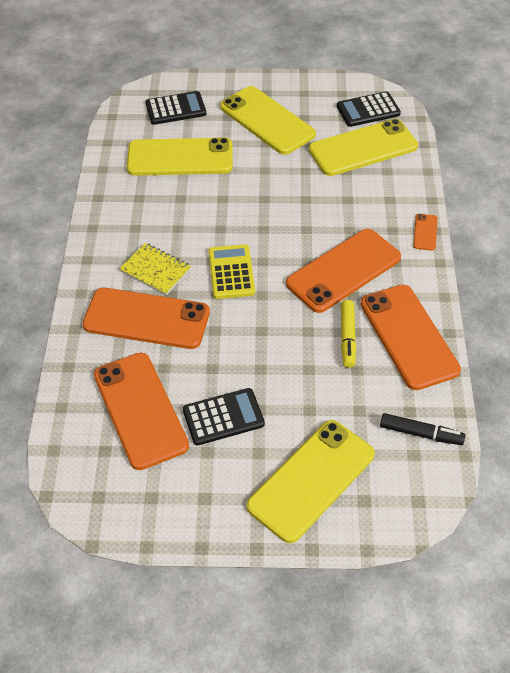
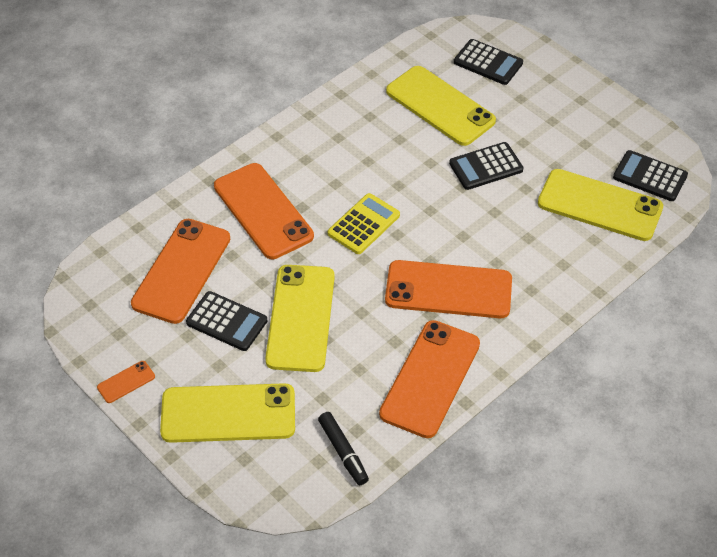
camera: 45 degrees right, 0 degrees up
(155, 270) = (313, 181): yellow notebook -> none
(262, 175) = (486, 167): none -> black calculator
(267, 121) = (549, 124): yellow phone -> yellow phone (301, 318)
(347, 337) = (384, 341): yellow marker -> none
(425, 232) = (556, 312): orange phone -> orange phone (126, 382)

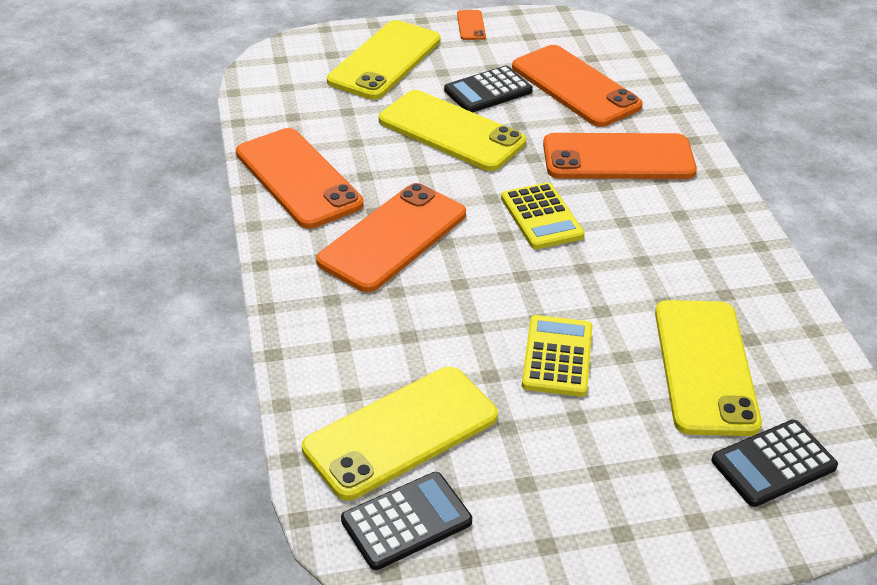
camera: 120 degrees right, 10 degrees down
(343, 452) = (279, 101): black marker -> none
(440, 106) = (705, 367): yellow phone -> yellow phone turned 75 degrees counterclockwise
(486, 167) = (557, 356): black calculator -> yellow calculator

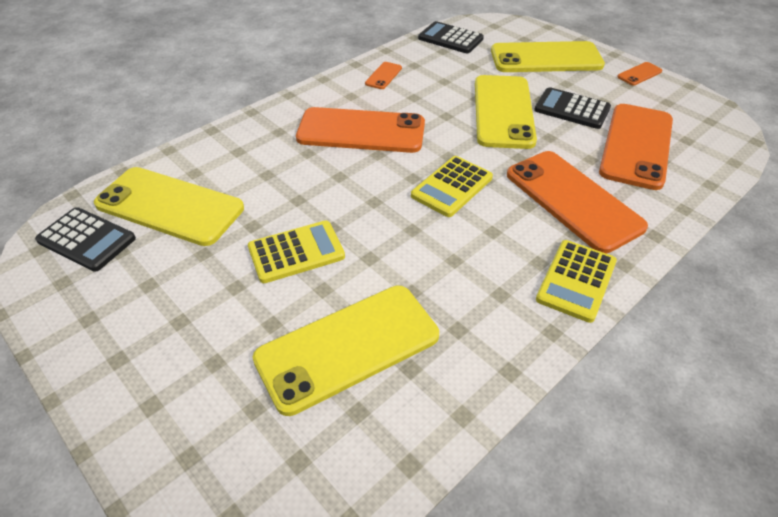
camera: 60 degrees right, 5 degrees up
(298, 178) = (383, 76): orange phone -> orange phone, size x0.42
(714, 206) = (576, 281): none -> yellow calculator
(773, 464) = (249, 442): black calculator -> black calculator (450, 39)

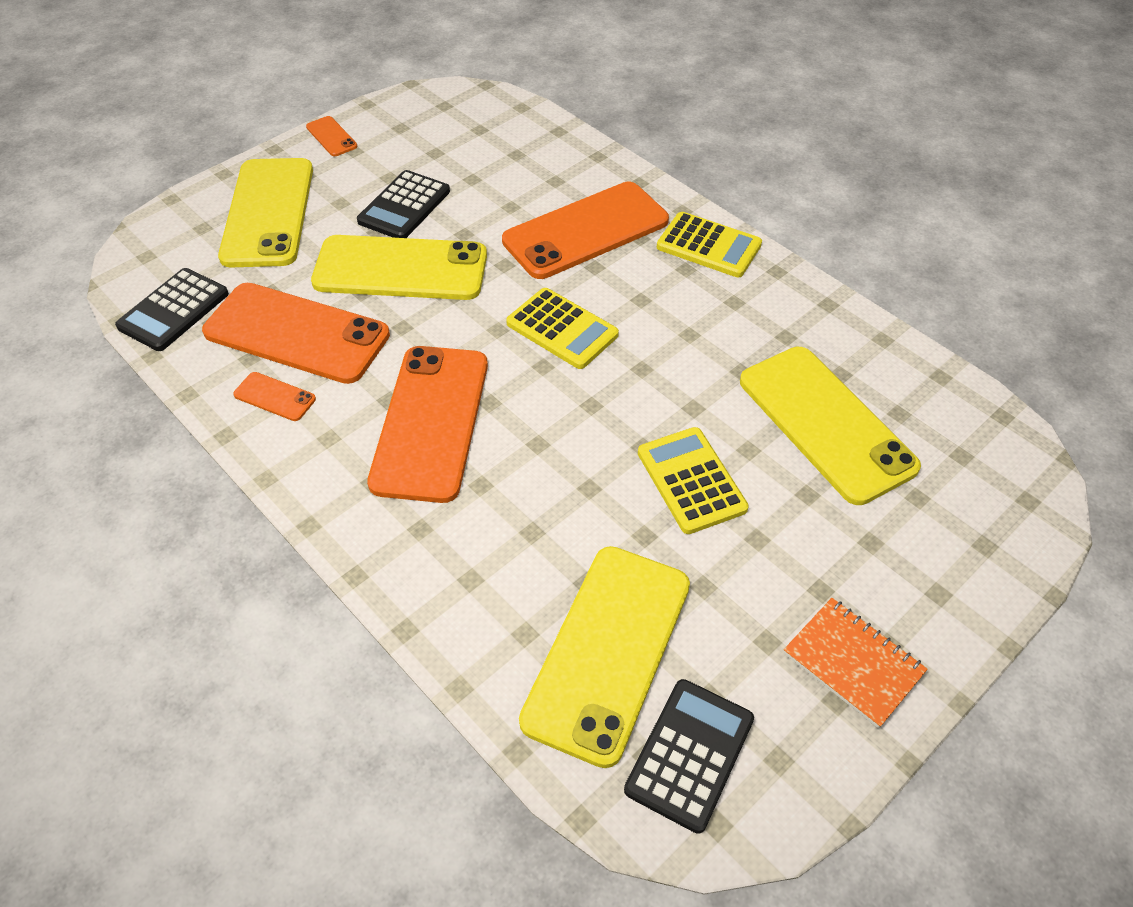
camera: 90 degrees left, 5 degrees up
(112, 333) = (853, 663): none -> orange notebook
(636, 146) = (487, 167): orange phone -> orange phone (296, 333)

